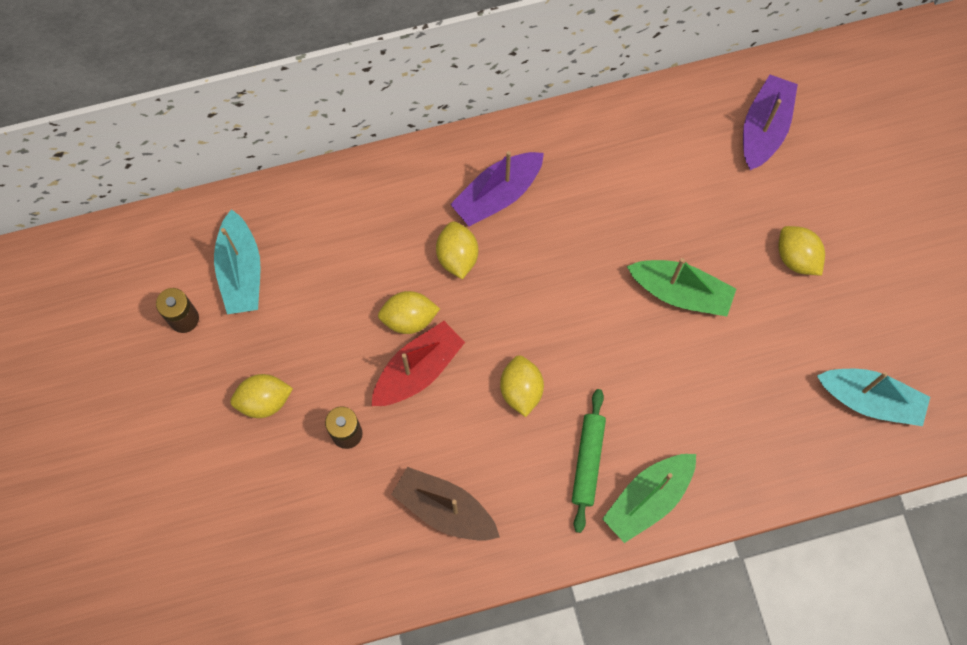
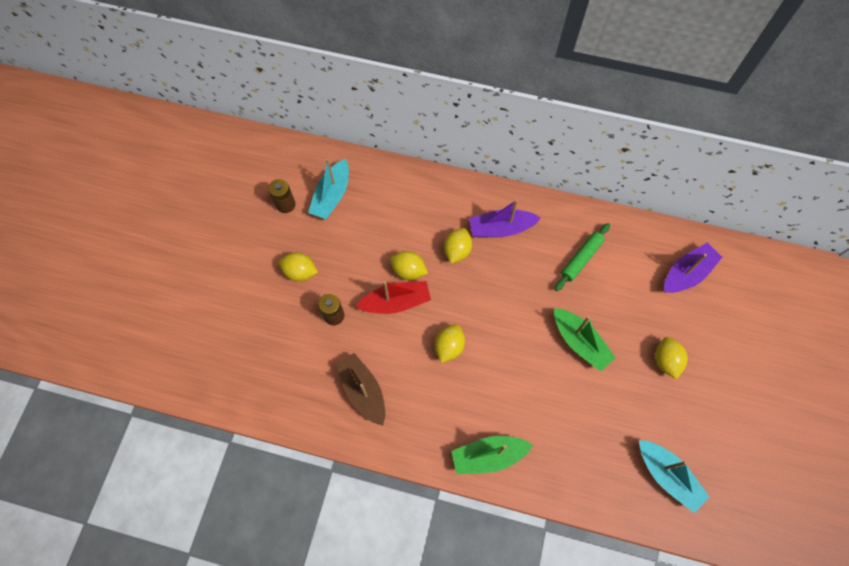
camera: 30 degrees right, 5 degrees down
(588, 461) = (464, 412): green rolling pin -> green rolling pin (581, 259)

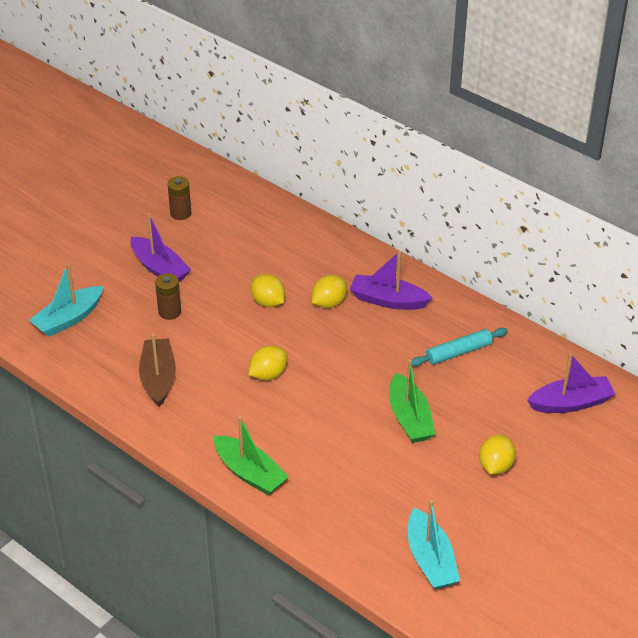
camera: 25 degrees right, 25 degrees down
(300, 272) = (159, 268): yellow lemon -> purple boat
(332, 195) = (231, 220): turquoise boat -> turquoise boat (69, 319)
(396, 302) = (238, 322): red boat -> none
(488, 456) = (249, 473): green boat -> green boat turned 150 degrees counterclockwise
(581, 259) = (458, 352): green rolling pin -> turquoise rolling pin

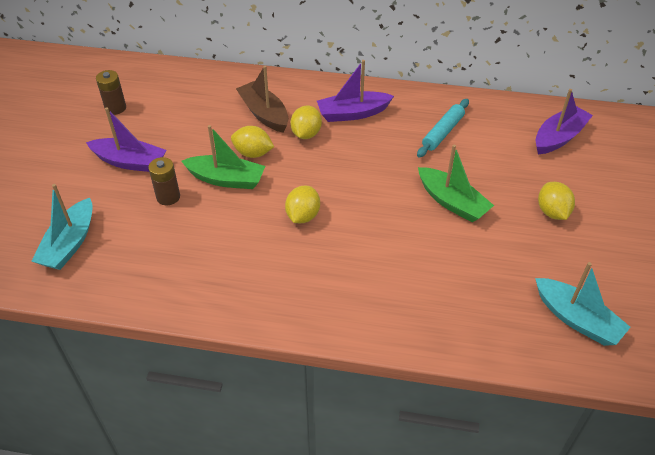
camera: 30 degrees left, 5 degrees up
(158, 378) = (202, 263): brown boat -> brown boat (264, 114)
(249, 473) = (358, 315): green boat -> green boat (226, 179)

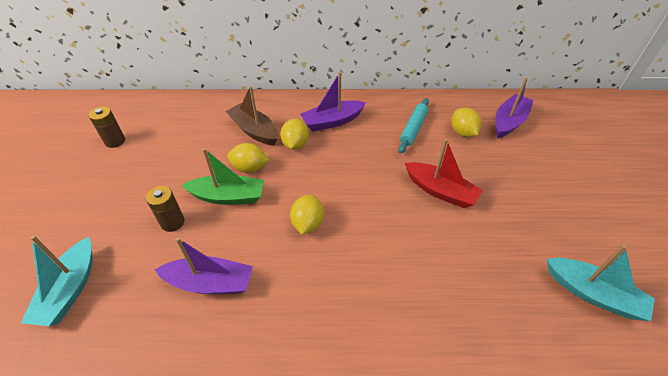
camera: 10 degrees left, 0 degrees up
(130, 162) = (131, 191): purple boat -> purple boat (210, 283)
(452, 202) = (440, 191): green boat -> red boat
(552, 212) = (529, 188): yellow lemon -> yellow lemon (462, 132)

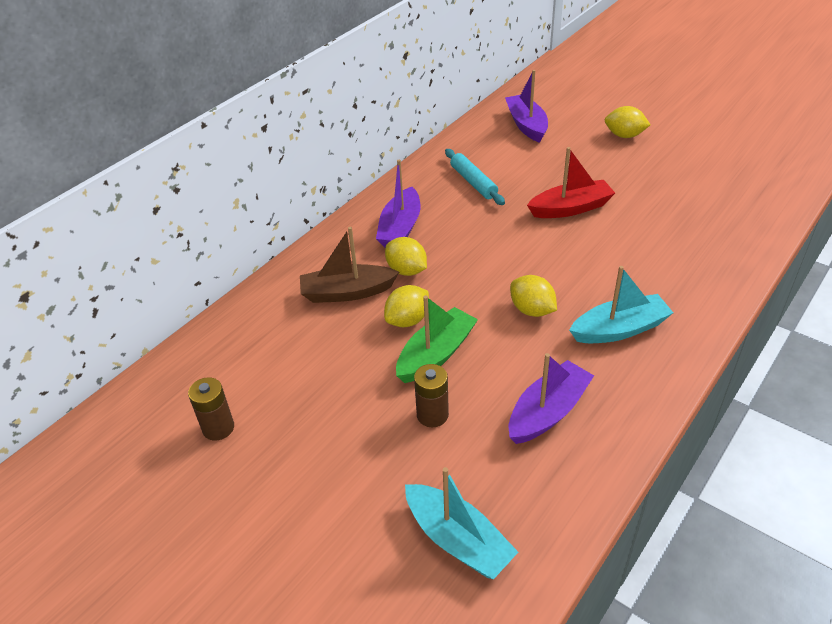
camera: 50 degrees left, 5 degrees down
(462, 132) = (511, 157): yellow lemon -> yellow lemon (624, 135)
(592, 294) = (738, 191): turquoise boat -> turquoise boat (619, 329)

